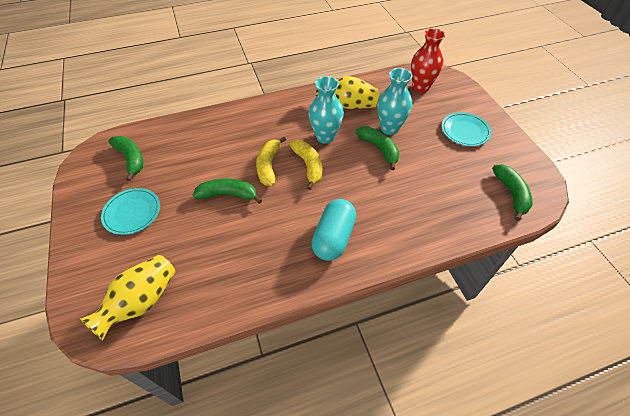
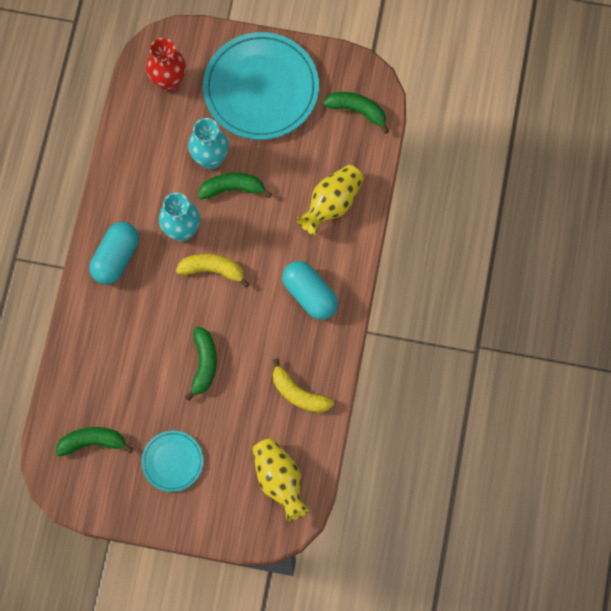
camera: 60 degrees left, 20 degrees up
(228, 195) = (204, 364): green banana -> green banana turned 150 degrees clockwise
(269, 166) = (189, 308): yellow banana -> yellow banana (299, 393)
(280, 113) = (116, 258): none -> turquoise capsule
(348, 105) = (147, 178): yellow vase -> yellow vase (331, 204)
(465, 131) = (261, 88): turquoise plate -> turquoise plate, size x2.01

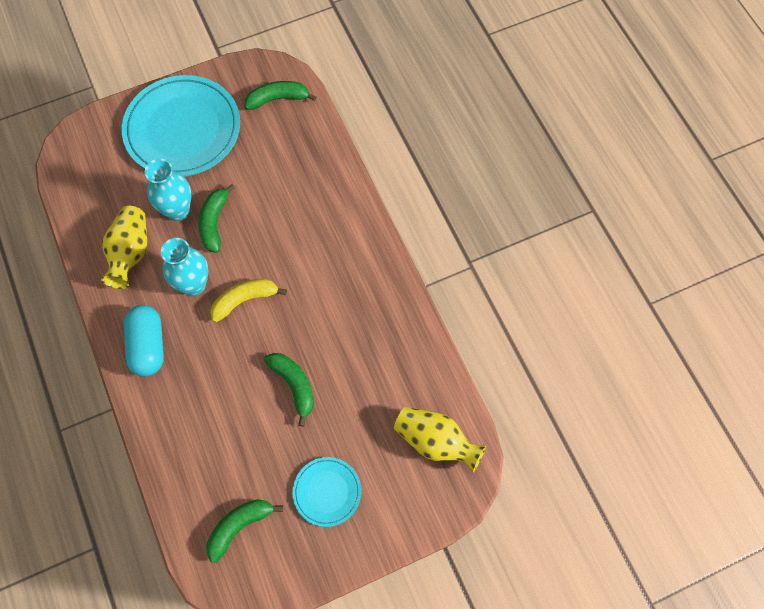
camera: 35 degrees left, 5 degrees down
(169, 82) = (96, 171): red vase -> none
(232, 189) = (214, 222): green banana -> green banana turned 45 degrees counterclockwise
(299, 393) = (396, 355): yellow banana -> none
(310, 295) = (345, 266): turquoise capsule -> none
(331, 204) = (310, 183): yellow vase -> yellow vase (130, 253)

